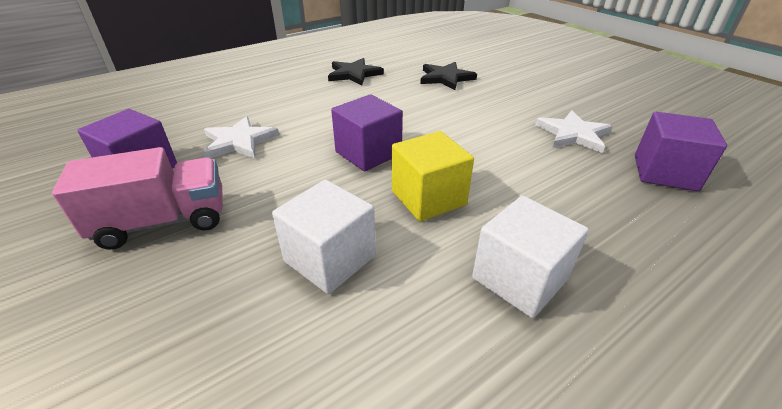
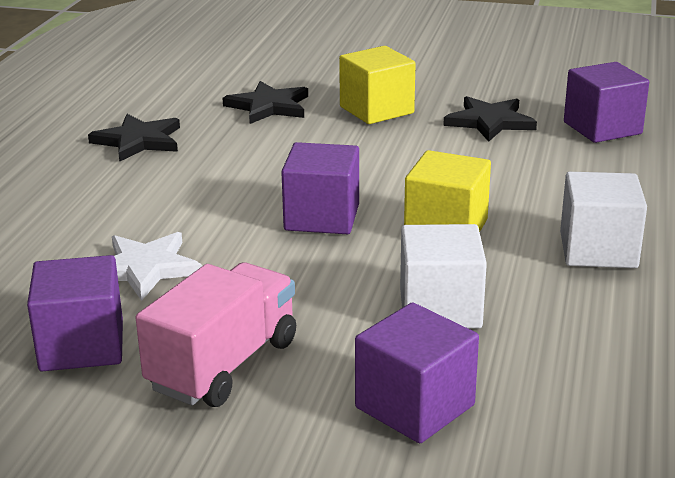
camera: 40 degrees left, 10 degrees down
(185, 333) = (415, 406): none -> purple cube
(505, 100) = (376, 110): none -> yellow cube
(573, 134) = (489, 122): white star -> black star

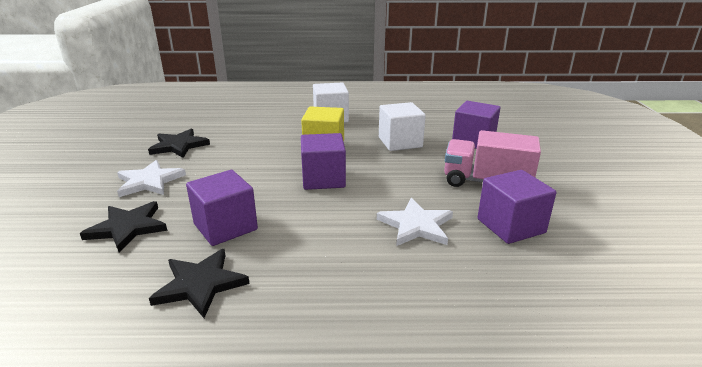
camera: 105 degrees left, 0 degrees up
(376, 110) = (149, 181): yellow cube -> white star
(602, 128) = (193, 120): purple cube -> purple cube (225, 227)

